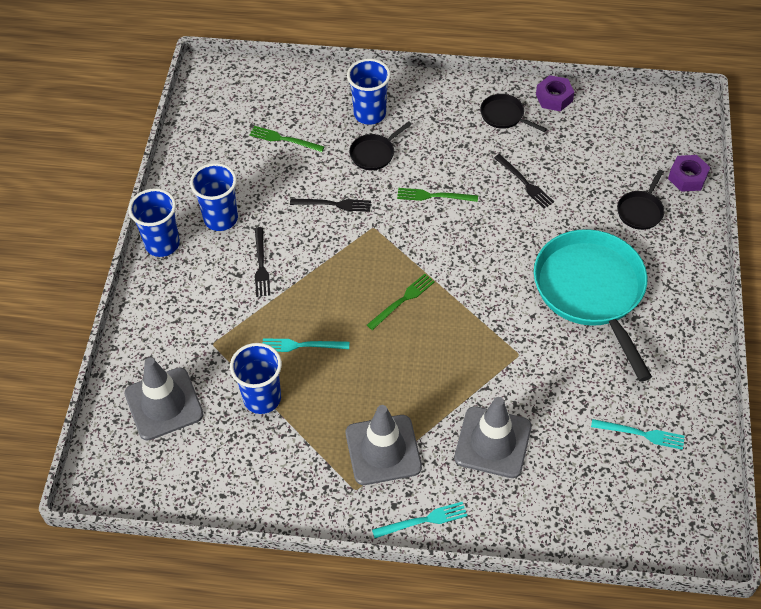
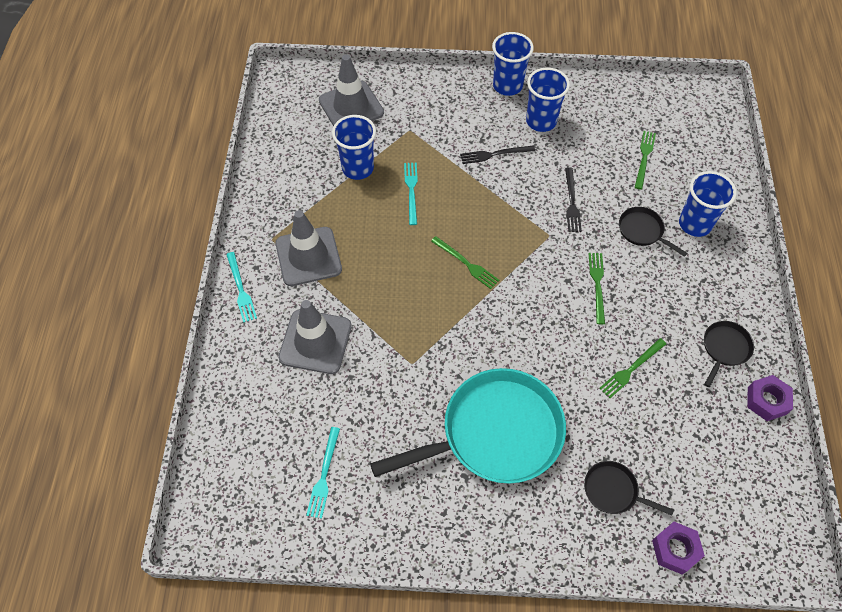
camera: 85 degrees right, 5 degrees up
(524, 183) = (631, 369): black fork -> green fork

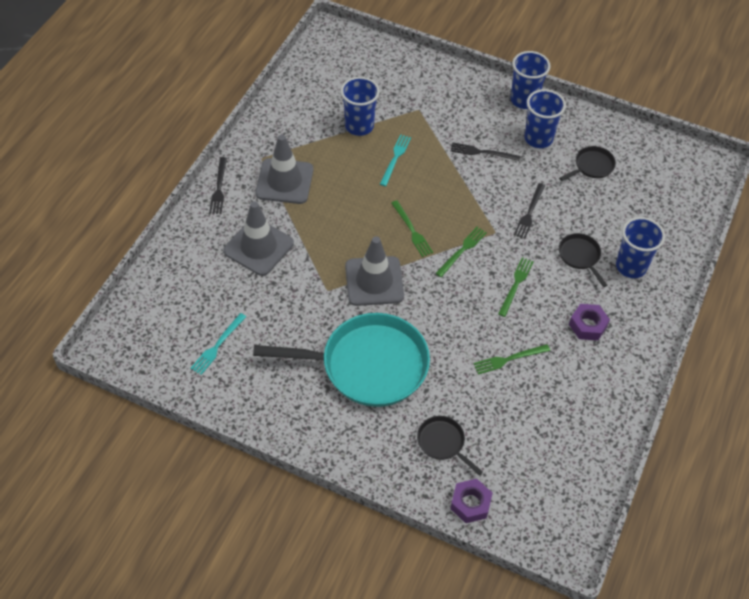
camera: 20 degrees right, 5 degrees down
(241, 289) = (219, 188): turquoise fork -> black fork
(351, 106) = (378, 75): grey traffic cone -> grey traffic cone (374, 281)
(644, 157) = (615, 198): green fork -> green fork (462, 250)
(724, 349) = (600, 373): black pan -> black pan (592, 166)
(767, 401) = (614, 425): purple nut -> purple nut (588, 325)

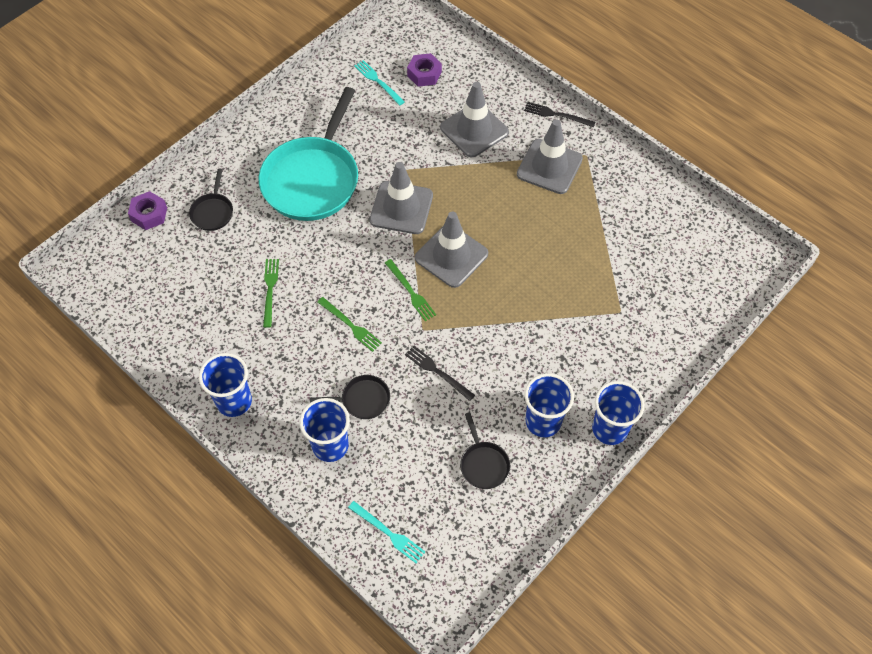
camera: 110 degrees right, 5 degrees up
(359, 126) = (609, 248): blue cup -> blue cup (234, 401)
(395, 158) = (553, 269): turquoise fork -> turquoise fork (388, 533)
(412, 230) = (451, 256): green fork -> grey traffic cone
(443, 442) = (212, 212): black pan -> black pan turned 120 degrees clockwise
(482, 152) = (538, 355): black fork -> none
(588, 325) = (277, 373): purple nut -> purple nut (424, 74)

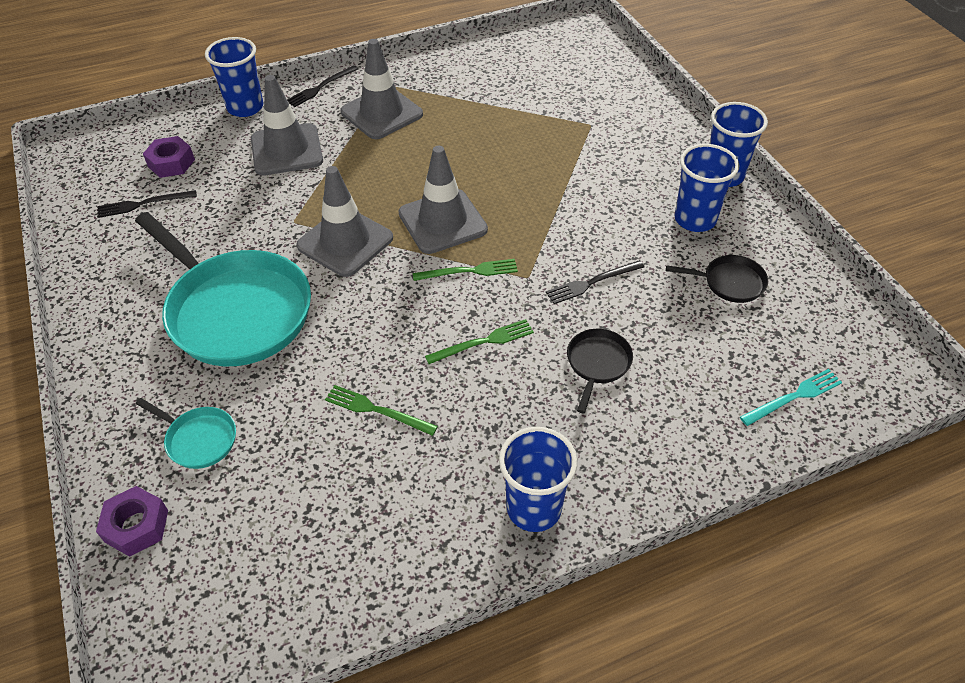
camera: 65 degrees left, 10 degrees down
(212, 212) = (198, 439): black pan -> turquoise pan
(330, 446) = (650, 417): blue cup -> blue cup (245, 107)
(378, 82) = (143, 204): turquoise fork -> black fork

